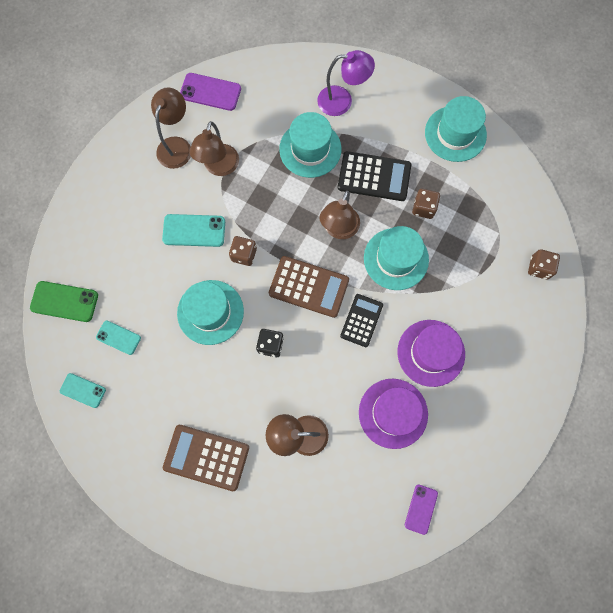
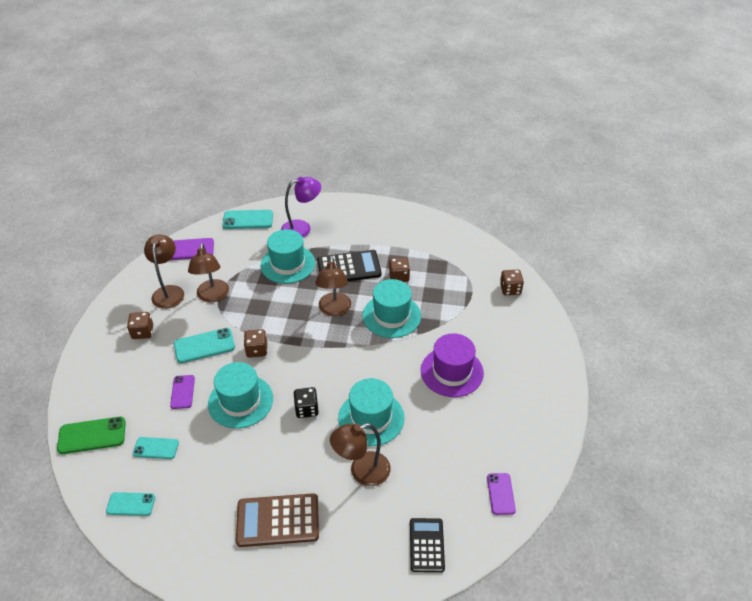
camera: 20 degrees left, 30 degrees down
(138, 191) = (142, 332): none -> brown dice
(159, 281) = (182, 392): none -> purple phone
(286, 68) = (248, 220): none -> turquoise phone
(308, 287) = (324, 356): brown calculator -> none
(361, 320) = (381, 366): black calculator -> black calculator (426, 545)
(393, 413) = (440, 426): purple hat -> none
(455, 134) = (402, 225): turquoise hat -> turquoise hat (371, 418)

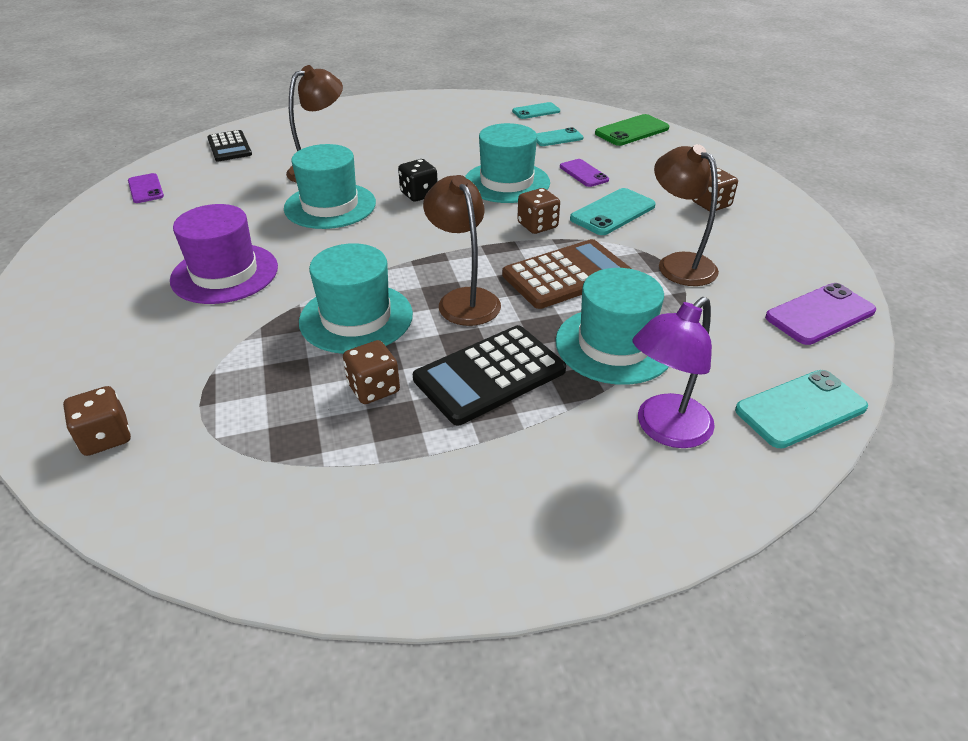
camera: 155 degrees right, 5 degrees down
(169, 291) = (750, 251): brown lamp -> none
(278, 520) = (389, 130): brown calculator -> brown calculator (566, 275)

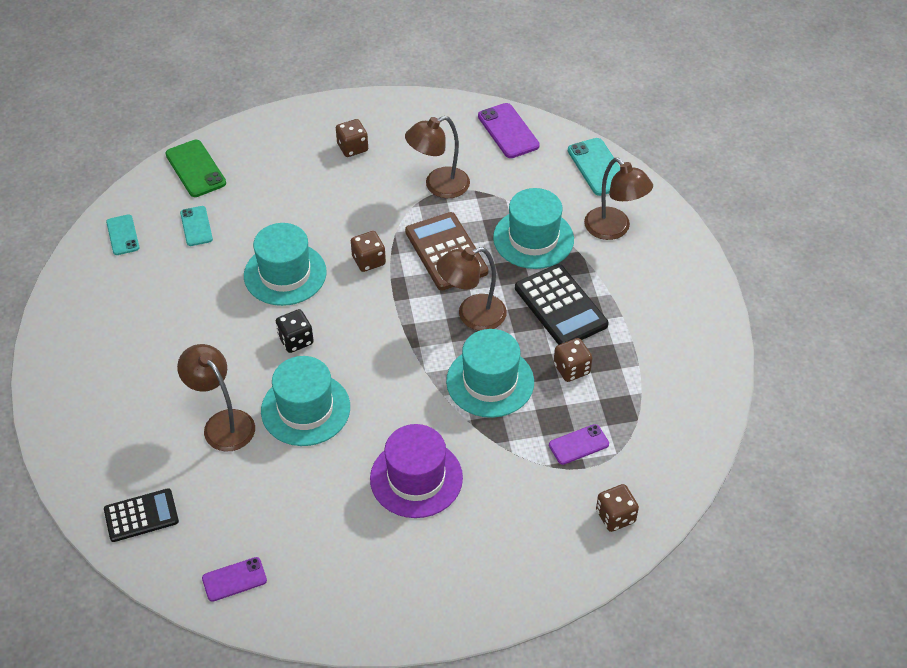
camera: 85 degrees left, 10 degrees up
(583, 173) = (279, 218): purple phone -> purple phone (578, 445)
(612, 212) = (355, 210): turquoise phone -> none
(665, 430) = (614, 229): purple lamp -> brown lamp

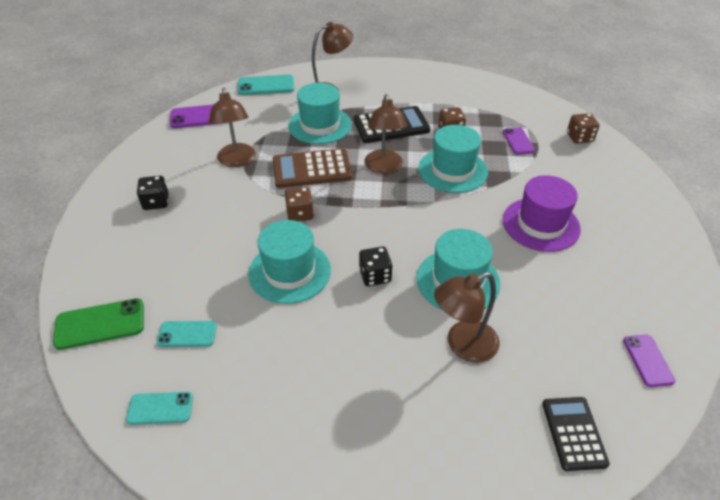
camera: 75 degrees left, 5 degrees down
(352, 147) = (156, 202): brown dice -> black dice

